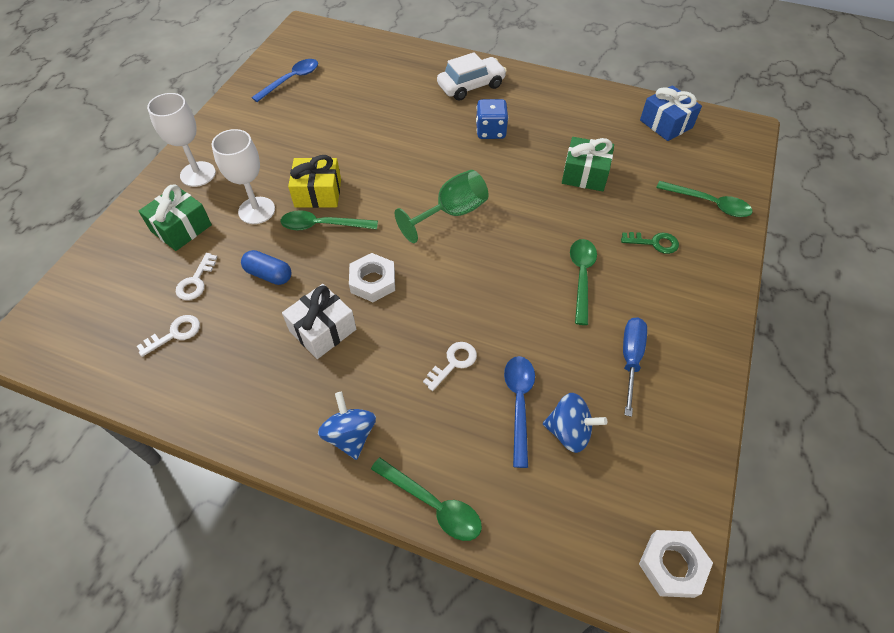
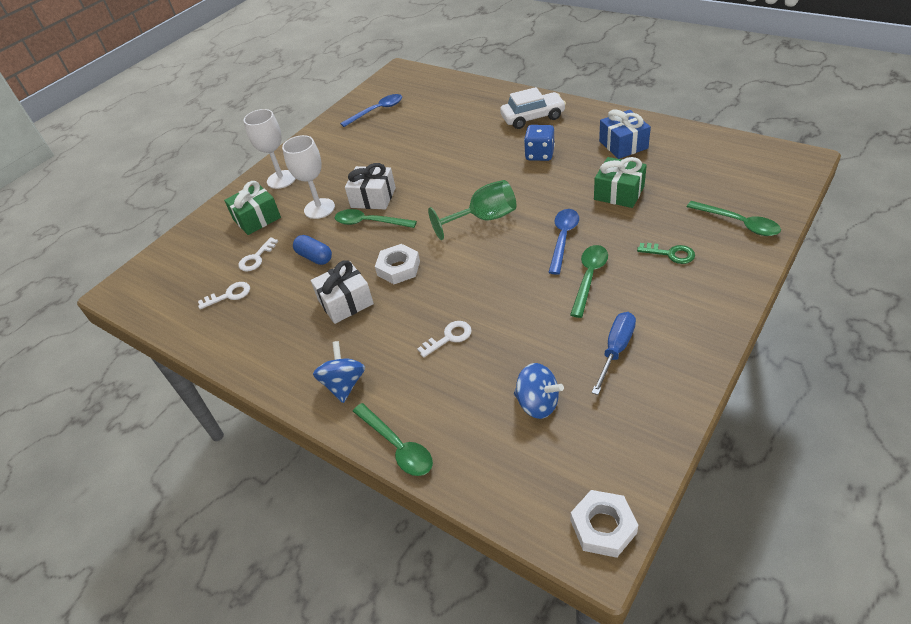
camera: 20 degrees right, 10 degrees down
(318, 193) = (373, 198): yellow gift -> white gift
(519, 403) = (498, 376): blue spoon -> blue spoon (563, 239)
(666, 124) = (715, 153): blue gift -> blue gift (623, 145)

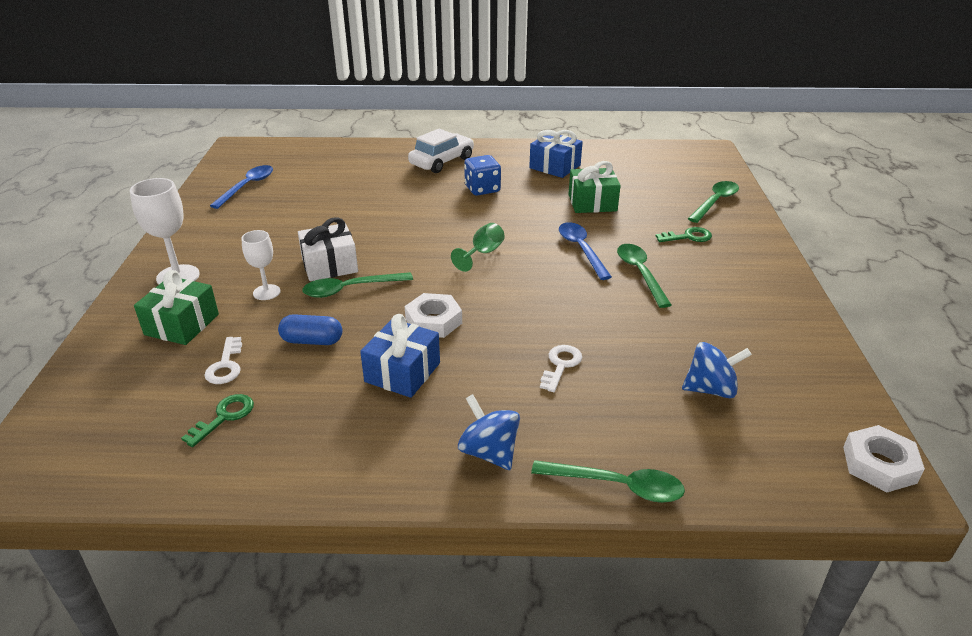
camera: 40 degrees left, 10 degrees down
(229, 295) = (224, 417): white key -> green key
(319, 208) = (266, 292): white goblet -> white goblet, size x0.63
(345, 302) = (402, 372): white gift -> blue gift
(484, 219) = (482, 253): green goblet -> green goblet, size x0.63
(616, 350) = (727, 322): blue screwdriver -> none
(738, 223) = (715, 202): green spoon -> green spoon turned 60 degrees counterclockwise

